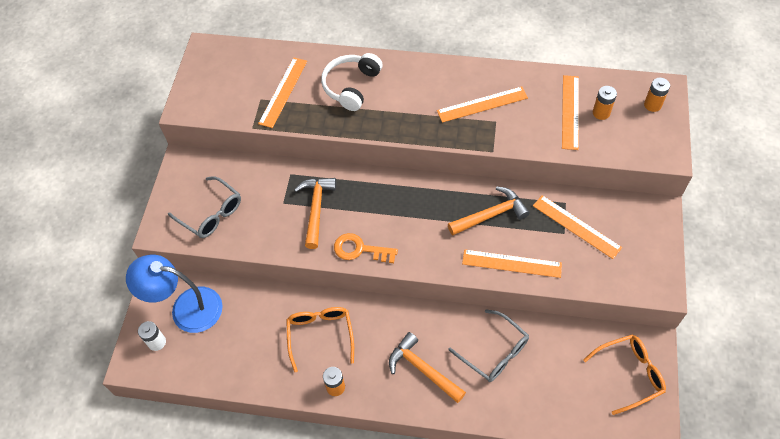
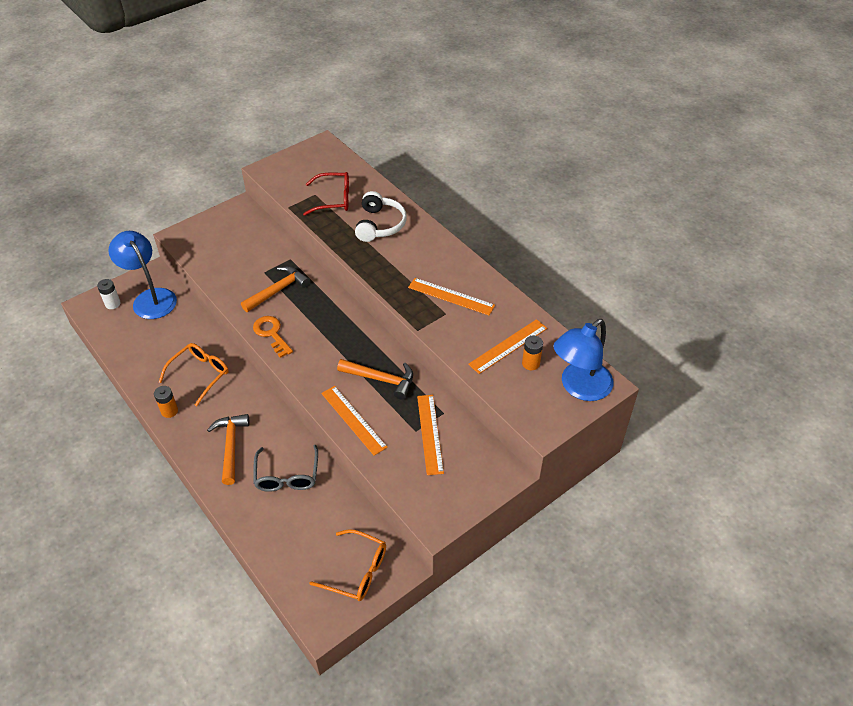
camera: 40 degrees right, 10 degrees down
(211, 214) = (217, 247): grey glasses -> none
(283, 92) = (334, 199): orange ruler -> red glasses
(351, 86) = (380, 225): white headphones -> white headphones turned 120 degrees clockwise
(652, 105) = (579, 387): orange battery -> blue lamp

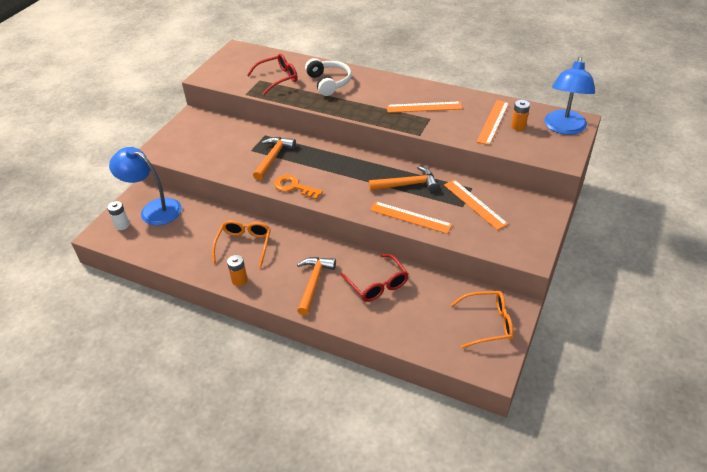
camera: 25 degrees left, 5 degrees down
(231, 446) = (314, 283): orange hammer -> orange hammer turned 45 degrees clockwise
(287, 476) = (377, 284): grey glasses -> red glasses

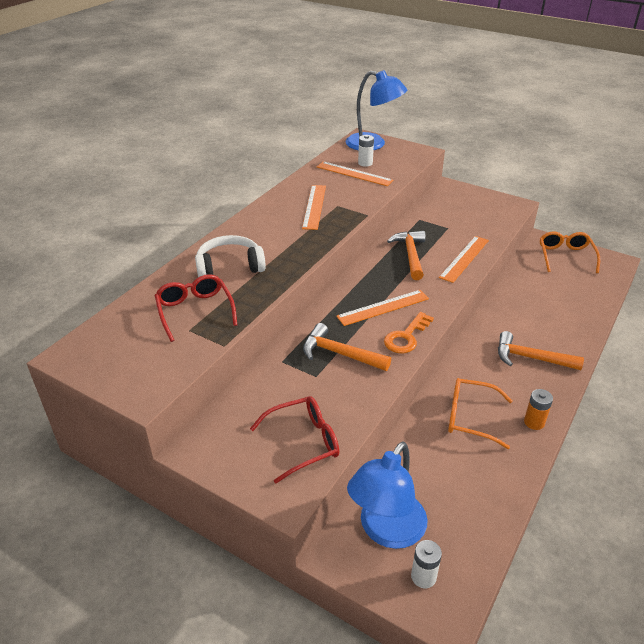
camera: 85 degrees left, 5 degrees down
(377, 284) = (527, 313): red glasses -> red glasses (303, 442)
(474, 204) = (444, 221): orange ruler -> orange ruler (383, 308)
(518, 126) = (365, 163): orange battery -> white battery

